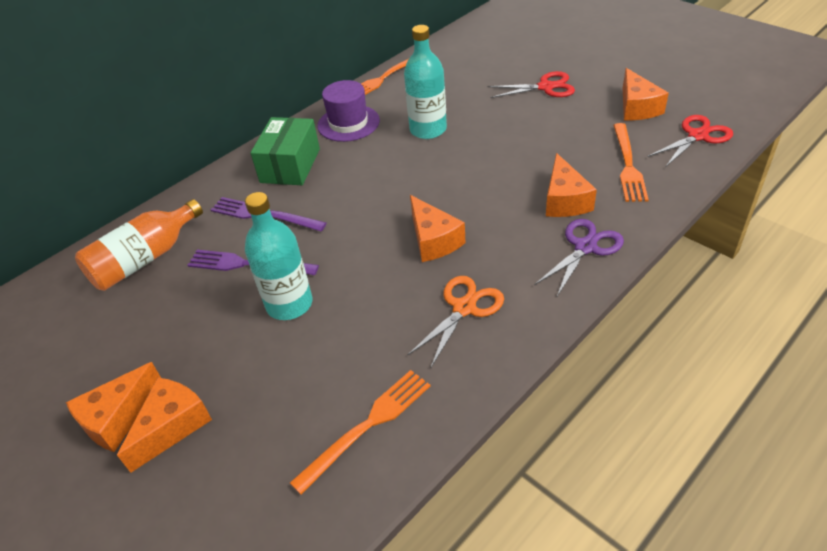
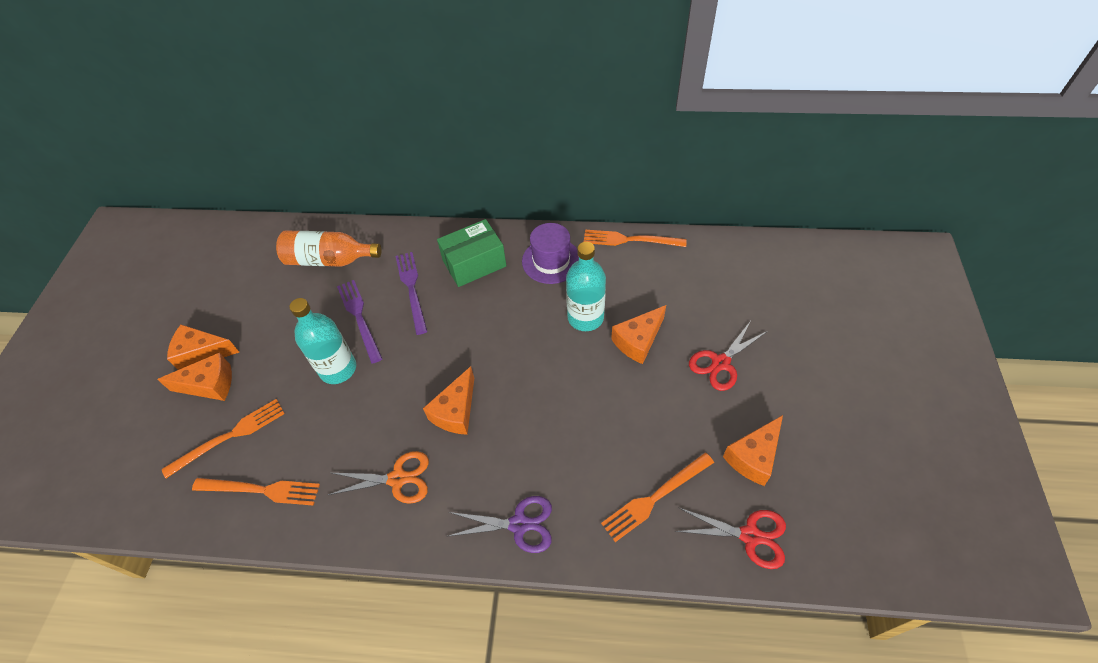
camera: 50 degrees right, 10 degrees up
(266, 432) = (229, 436): none -> orange fork
(545, 87) = (720, 363): red scissors -> red scissors turned 90 degrees clockwise
(564, 200) = (568, 474): orange cheese -> orange cheese (638, 341)

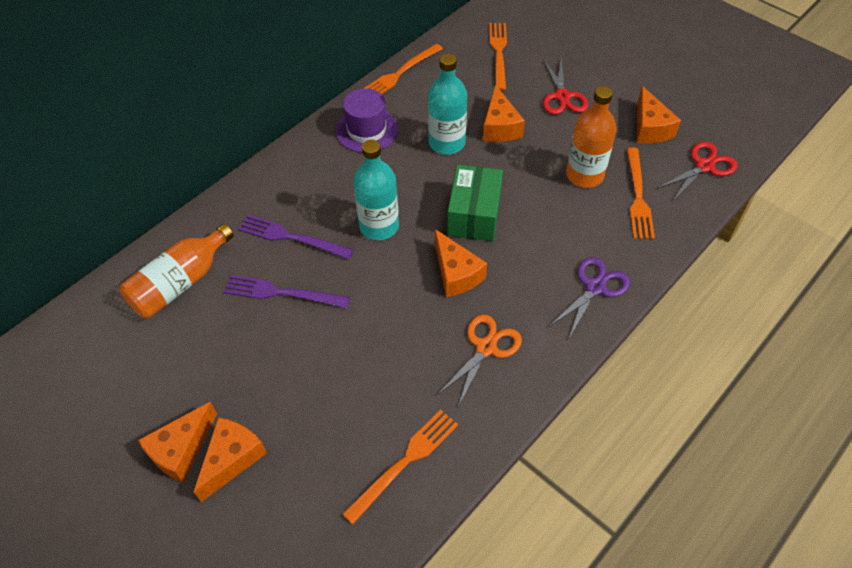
camera: 55 degrees left, 0 degrees up
(229, 436) = (317, 466): orange fork -> orange fork (498, 53)
(338, 369) = (325, 338): turquoise bottle -> turquoise bottle (379, 226)
(474, 263) = (312, 179): green box -> green box (474, 214)
(642, 438) = (584, 175): none -> orange bottle

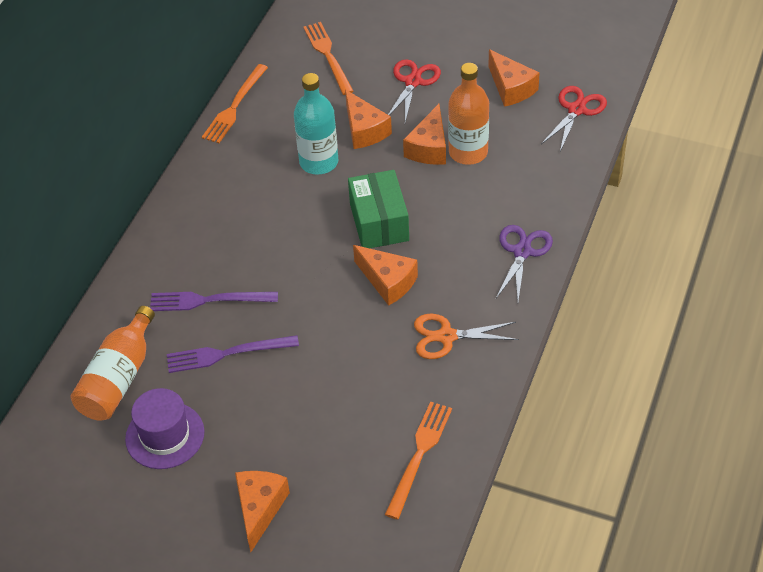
camera: 20 degrees left, 5 degrees down
(181, 450) = (206, 519): orange cheese -> orange cheese (429, 148)
(366, 130) = (230, 174): purple hat -> purple hat (165, 435)
(379, 226) = (291, 262): turquoise bottle -> none
(486, 347) = (446, 336): orange scissors -> orange scissors turned 105 degrees counterclockwise
(562, 96) = (413, 82): red scissors -> red scissors turned 135 degrees counterclockwise
(638, 196) = (526, 157): orange fork -> none

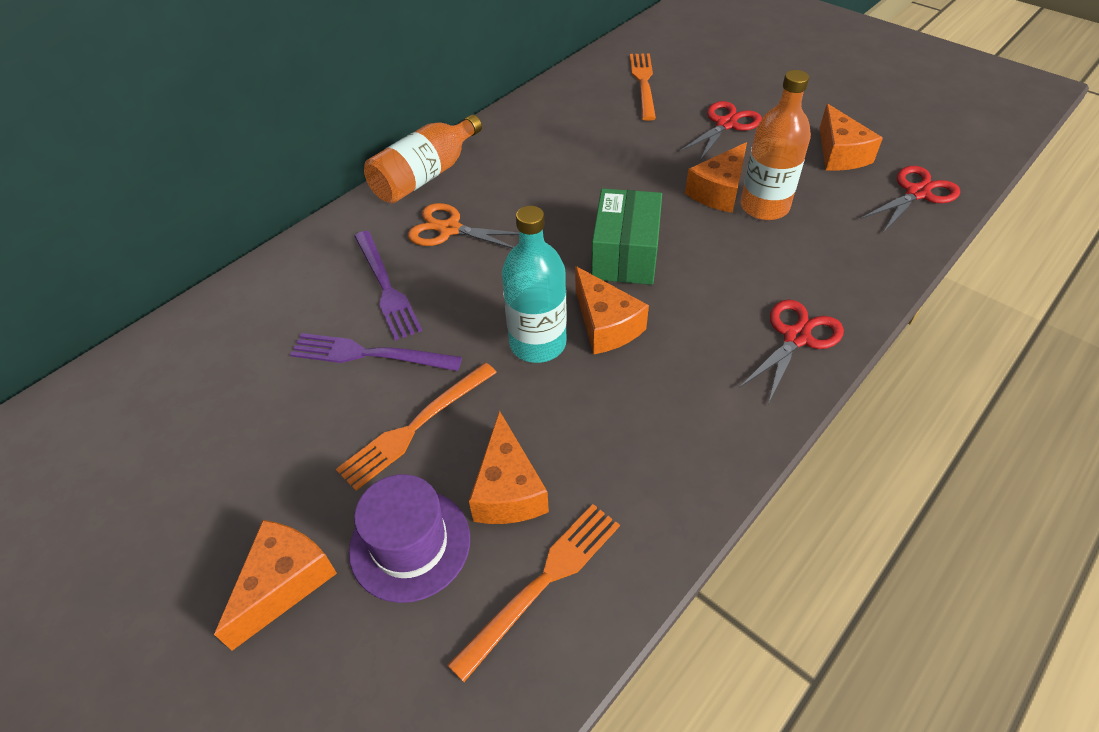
camera: 20 degrees right, 0 degrees up
(119, 378) = (233, 345): orange bottle -> orange bottle (425, 176)
(165, 435) = (236, 433): purple hat -> purple hat (410, 544)
(209, 300) = (385, 287): purple fork -> purple fork turned 135 degrees counterclockwise
(235, 106) = (524, 106): orange fork -> orange fork (416, 426)
(319, 162) = (585, 176): turquoise bottle -> turquoise bottle (537, 343)
(364, 130) = (651, 157): orange cheese -> orange cheese (508, 489)
(446, 336) = (653, 418): orange scissors -> orange scissors (449, 229)
(522, 252) = (796, 337): purple scissors -> red scissors

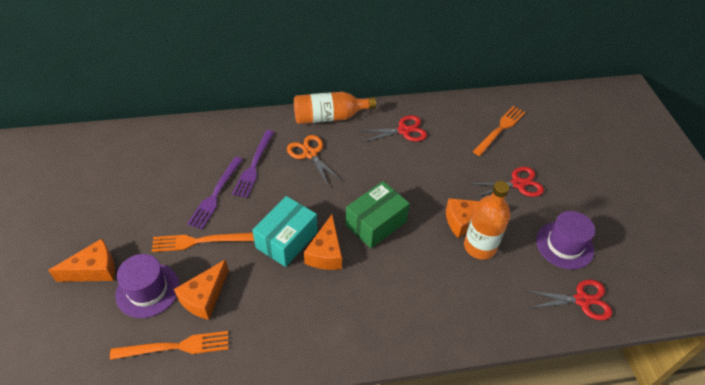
camera: 35 degrees right, 0 degrees up
(370, 354) = (215, 194): purple fork -> purple fork turned 120 degrees counterclockwise
(537, 343) = (286, 240): turquoise bottle -> turquoise box
(796, 337) = (408, 328): red scissors -> red scissors (404, 130)
(839, 154) = (564, 245): orange cheese -> purple hat

